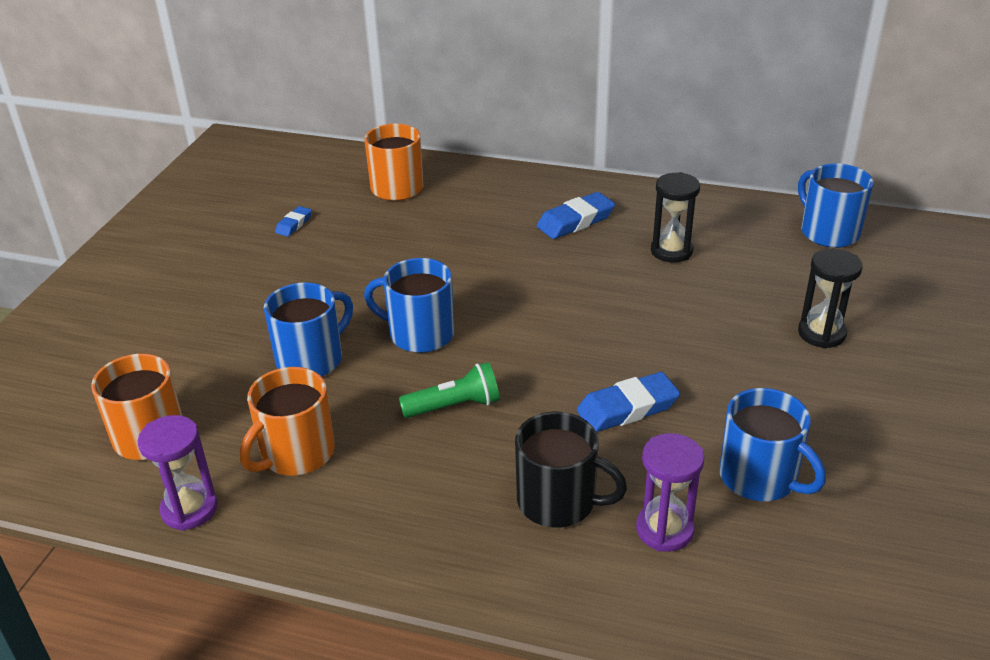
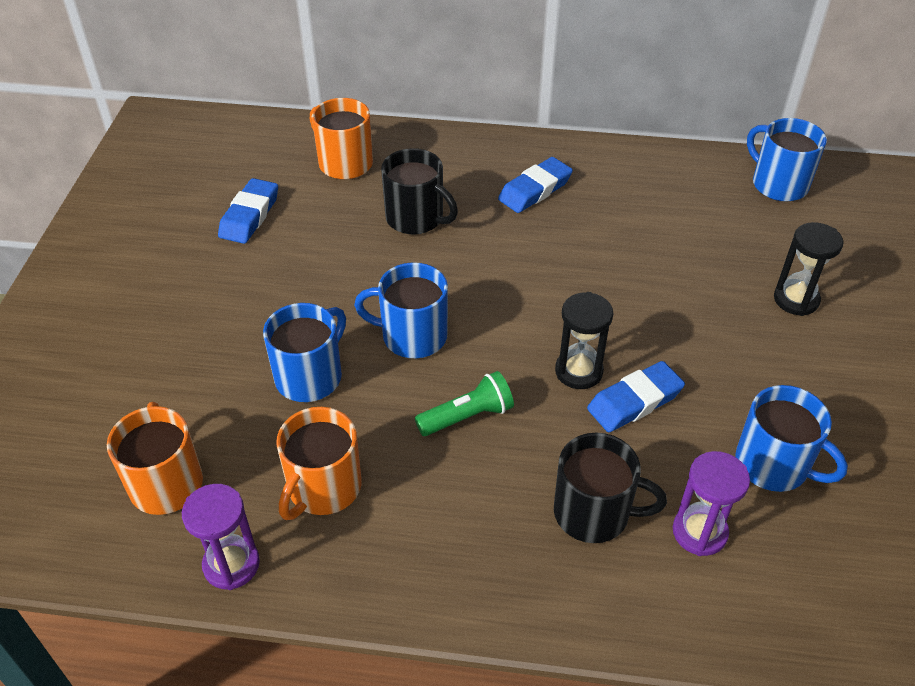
camera: 10 degrees left, 10 degrees up
(294, 224) = (249, 216): blue eraser -> blue eraser, size x1.80
(451, 237) = (416, 218): none -> black mug
(671, 251) = (636, 218): black hourglass -> black hourglass (578, 371)

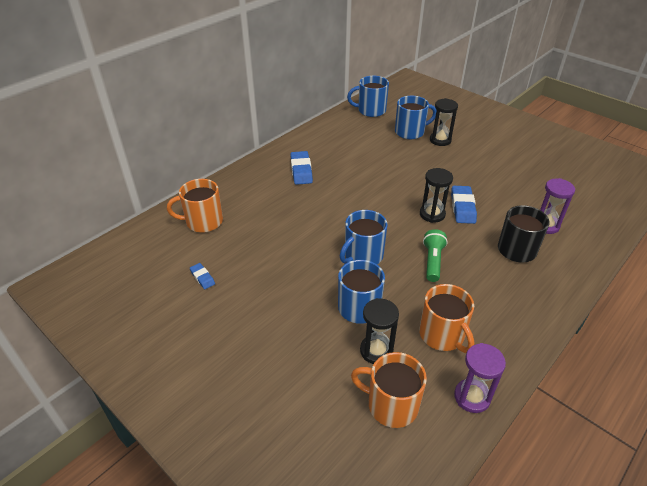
camera: 55 degrees left, 5 degrees down
(245, 429) = (376, 351): none -> black hourglass
(249, 216) = (202, 277): blue eraser -> blue eraser, size x0.56
(416, 218) = (278, 216): black mug -> none
(773, 465) = (523, 190): blue mug -> blue mug (410, 132)

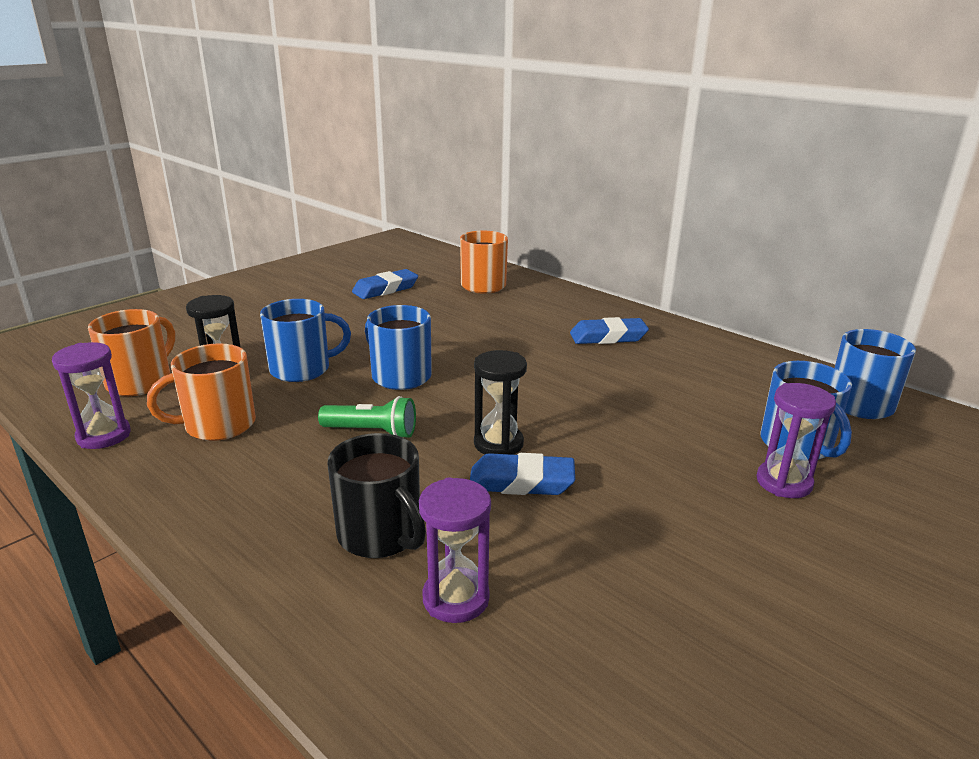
camera: 90 degrees right, 15 degrees down
(202, 277) = (385, 289): blue eraser -> blue eraser, size x1.80
(440, 140) = (784, 482): black hourglass -> purple hourglass

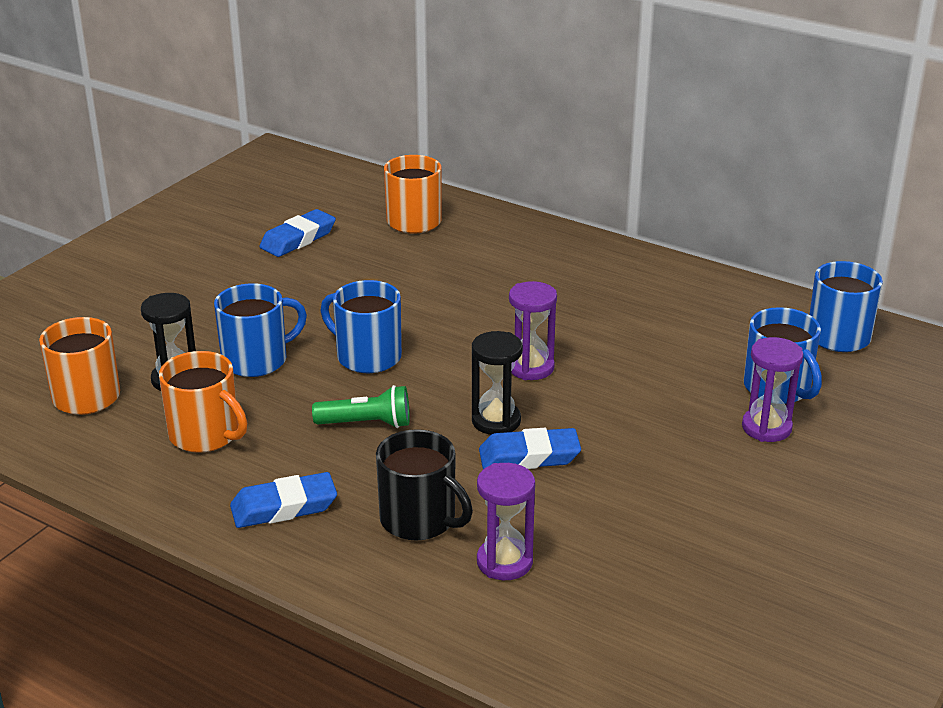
camera: 10 degrees left, 5 degrees up
(104, 436) = (95, 460): purple hourglass -> purple hourglass (531, 367)
(218, 425) = (205, 435): orange mug -> orange mug turned 105 degrees counterclockwise
(608, 337) = (576, 281): blue eraser -> blue eraser (284, 507)

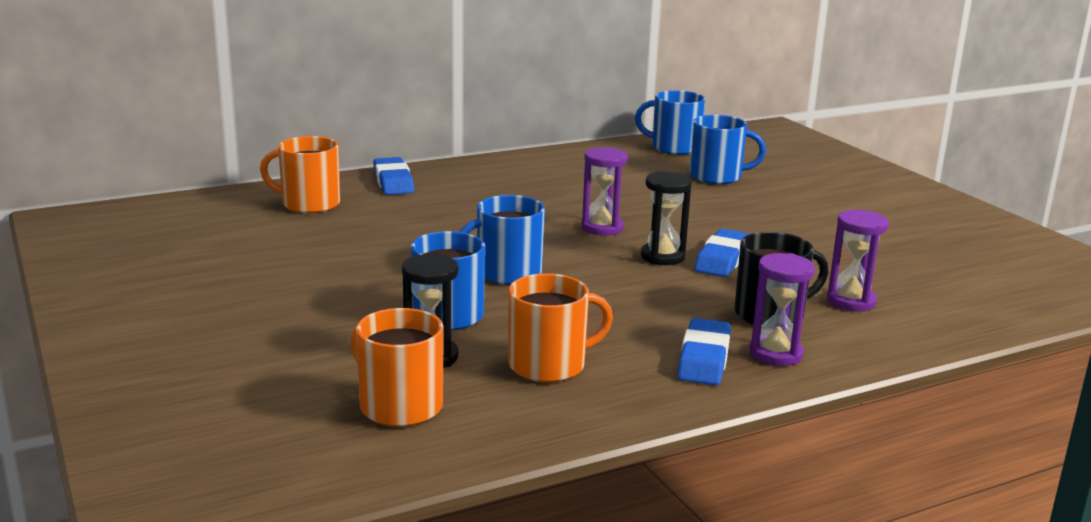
camera: 60 degrees left, 10 degrees down
(298, 239) = (257, 249): blue eraser -> blue eraser (393, 182)
(367, 424) = (612, 298): green flashlight -> none
(766, 428) = (760, 192): purple hourglass -> purple hourglass (775, 354)

